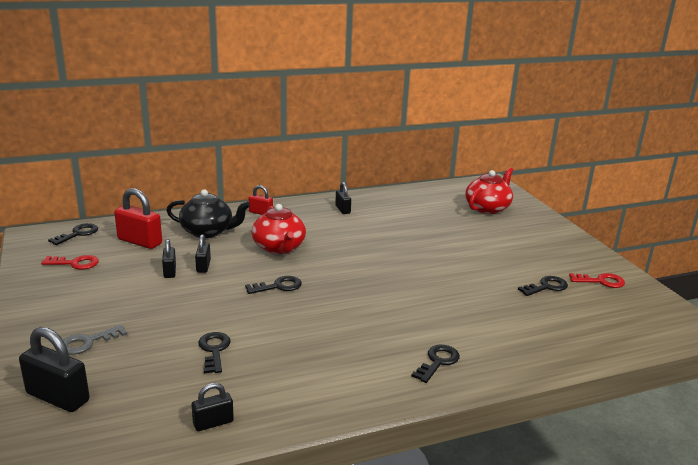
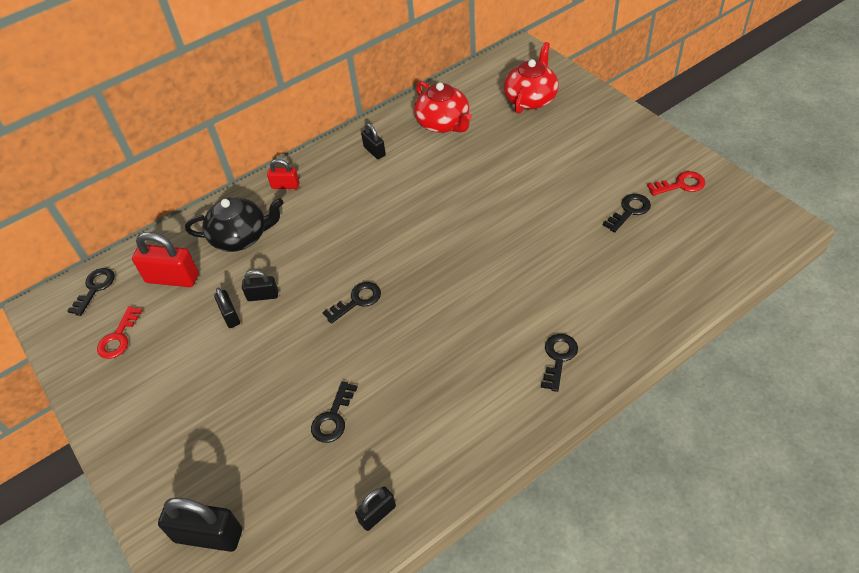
camera: 10 degrees left, 25 degrees up
(75, 263) = (118, 337): red key -> red key turned 120 degrees clockwise
(88, 342) = (198, 451): grey key -> none
(203, 266) = (263, 296): black padlock -> black padlock turned 75 degrees counterclockwise
(214, 350) = (333, 417): black key -> black key turned 135 degrees counterclockwise
(279, 247) = (331, 238): red teapot -> red teapot (443, 123)

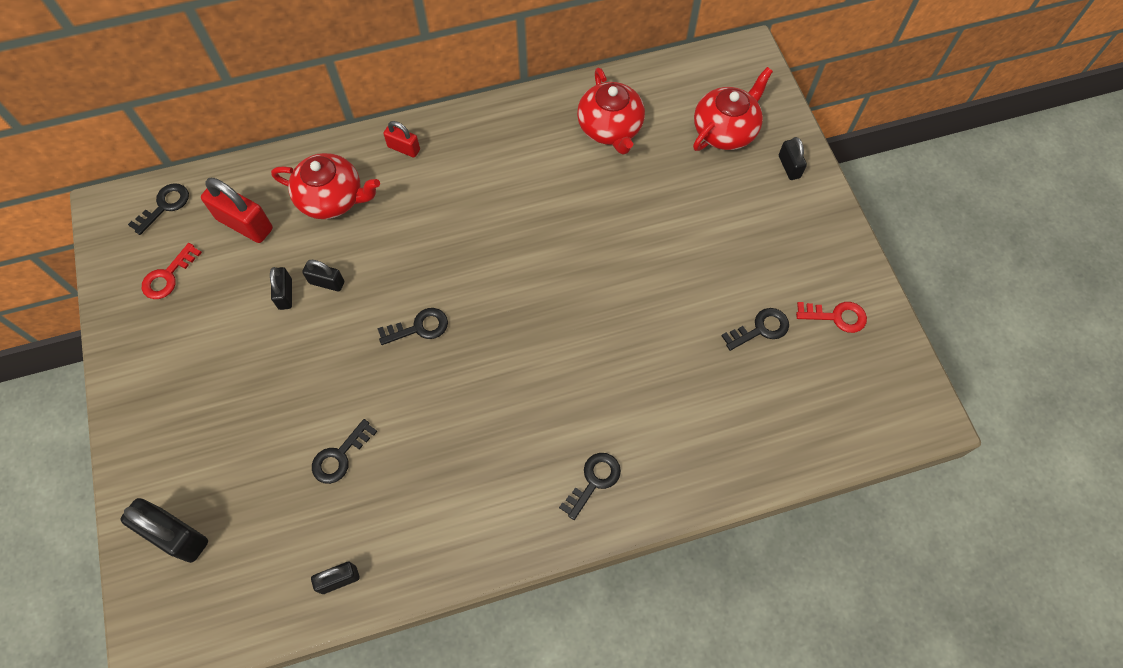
camera: 15 degrees right, 15 degrees up
(241, 237) = (332, 198): black teapot -> red teapot
(374, 151) = (517, 138): black padlock -> black padlock (789, 166)

